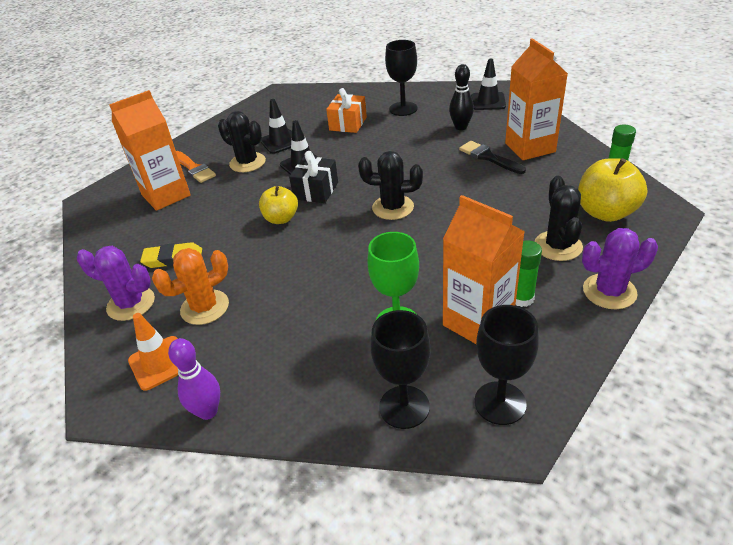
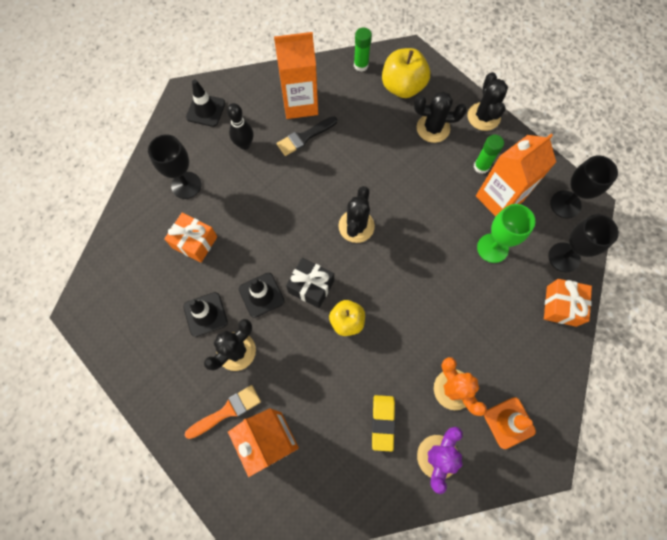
camera: 85 degrees left, 30 degrees up
(208, 411) = (557, 383): purple bowling pin -> none
(323, 408) = (561, 306): none -> orange gift
(609, 291) = (483, 116): purple cactus -> black cactus

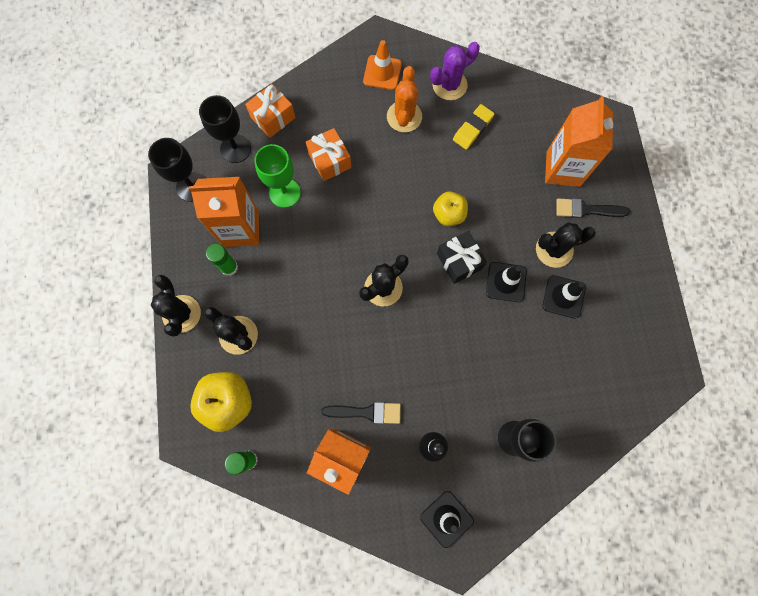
camera: 145 degrees left, 5 degrees up
(195, 242) = (538, 371): orange gift -> orange gift (330, 160)
(227, 411) = (586, 210): orange brush -> black brush
(483, 116) = (181, 314): black cactus -> black cactus turned 45 degrees counterclockwise

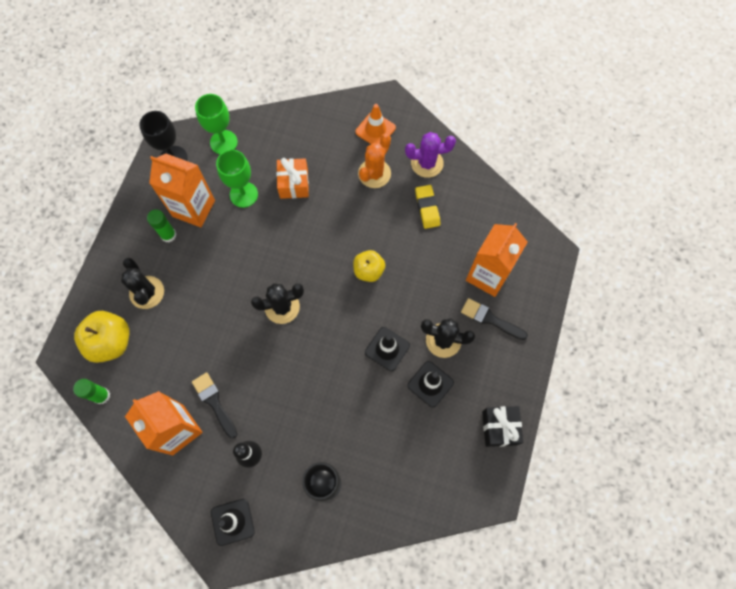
camera: 25 degrees right, 5 degrees down
(181, 314) = (112, 255): black cactus -> none
(235, 149) = (223, 142): black goblet -> green goblet
(273, 117) = (266, 130): orange gift -> none
(366, 412) = (214, 402): black brush -> black brush turned 150 degrees counterclockwise
(459, 261) = (356, 313): black gift -> black gift (499, 428)
(472, 129) = (427, 208): yellow eraser -> yellow eraser turned 75 degrees counterclockwise

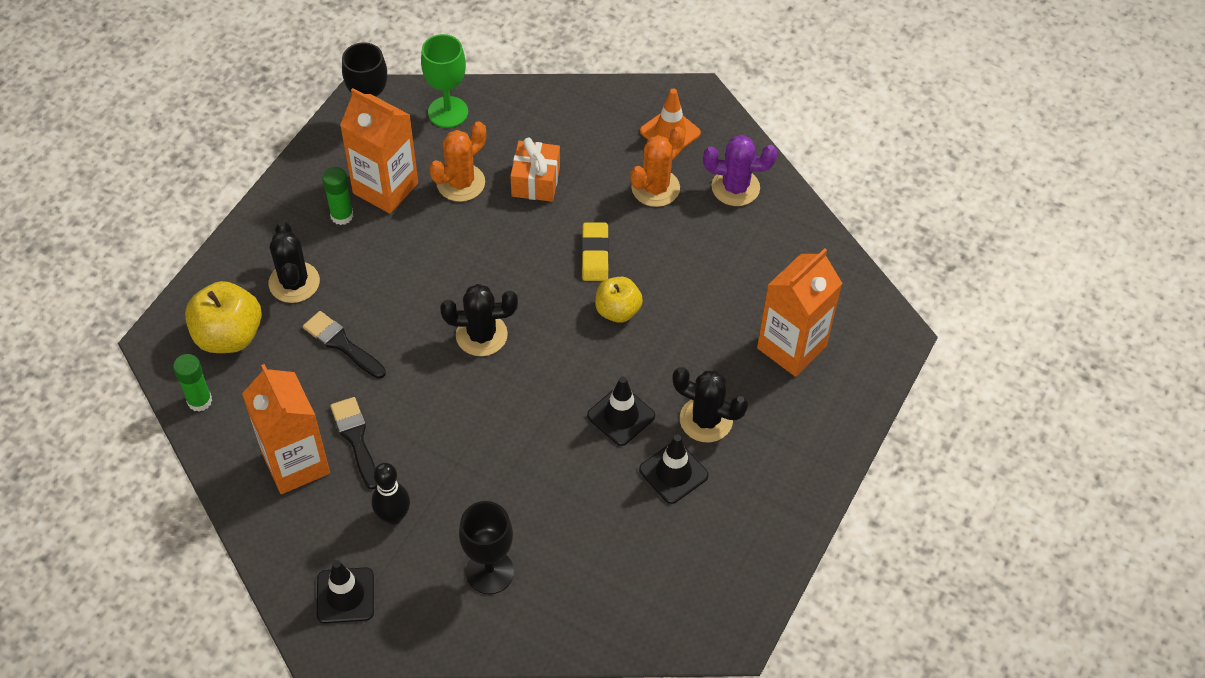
camera: 10 degrees right, 15 degrees down
(243, 194) = (460, 183): green goblet -> orange cactus
(427, 208) = (722, 245): yellow eraser -> yellow eraser (595, 255)
(490, 319) = (782, 404): black brush -> black brush (342, 344)
(499, 428) = (762, 548): black gift -> none

